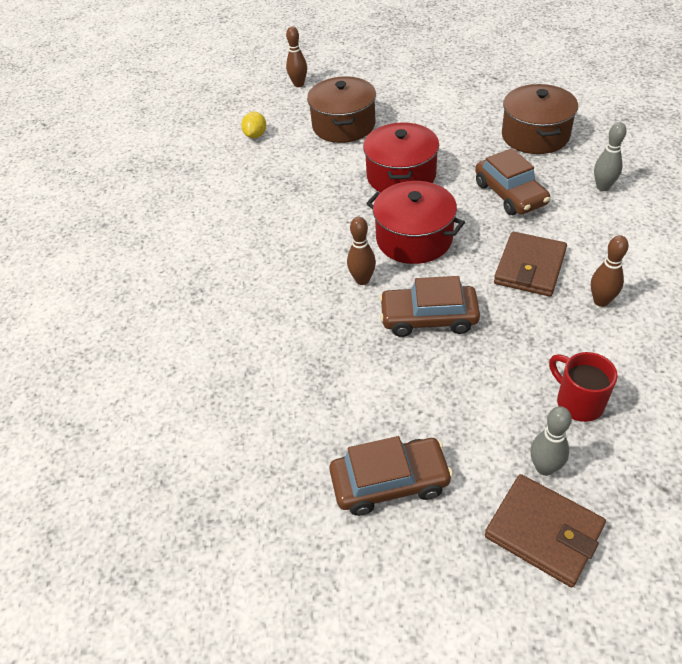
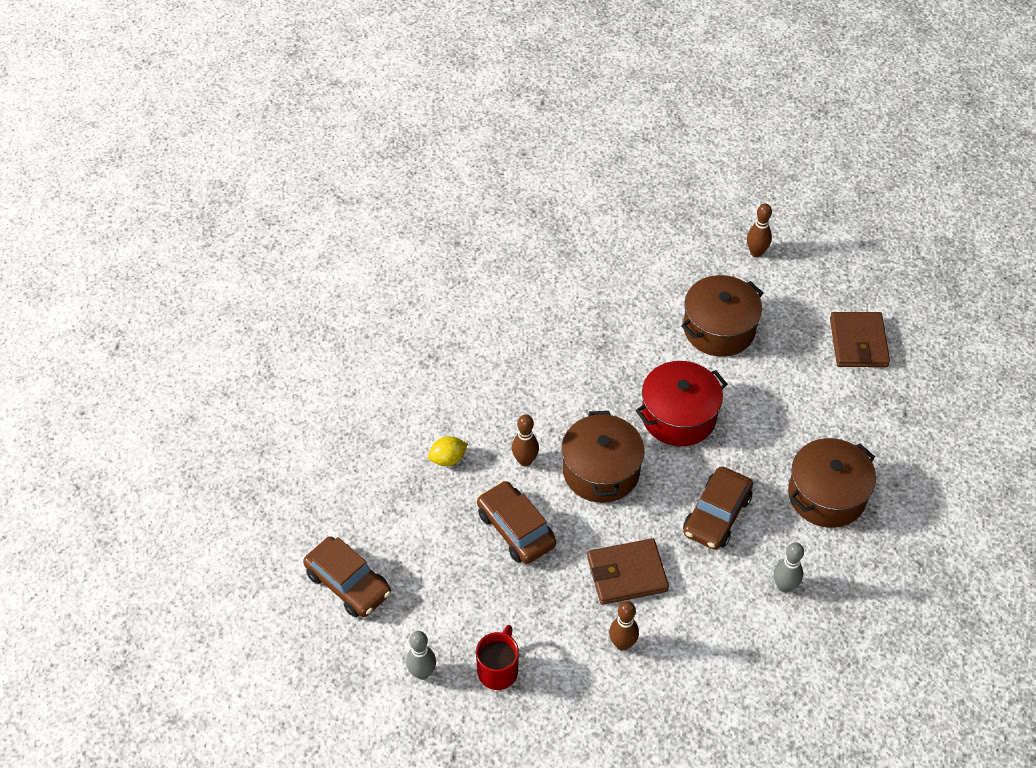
camera: 50 degrees right, 5 degrees up
(256, 135) = (650, 270): yellow lemon -> yellow lemon (448, 459)
(414, 239) = (601, 471): red pot -> brown pot
(543, 531) = (369, 694): brown wallet -> brown wallet (858, 342)

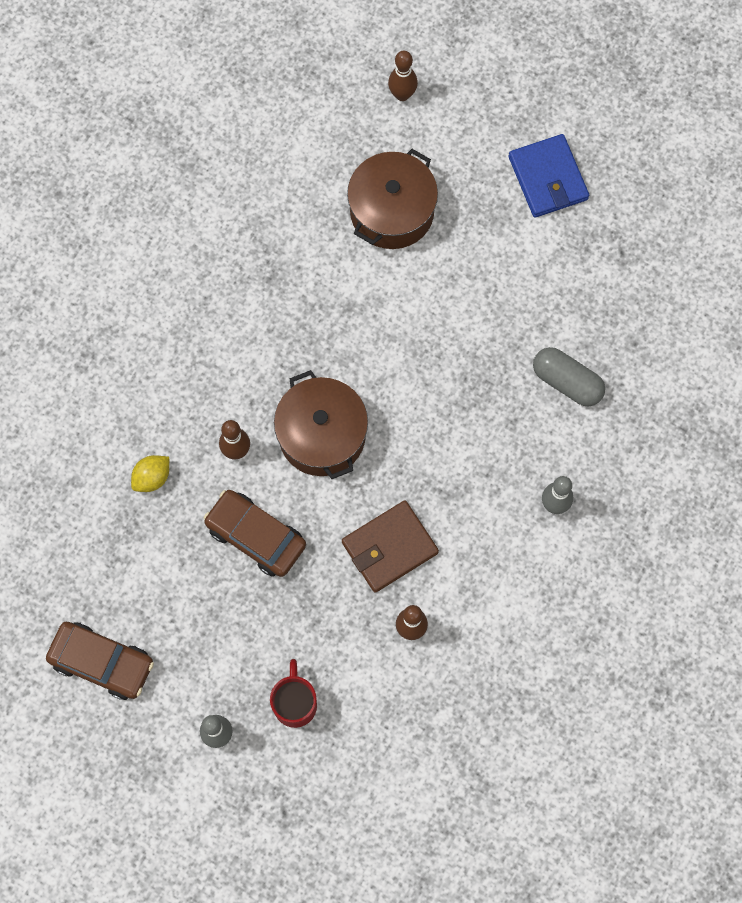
camera: 20 degrees left, 20 degrees up
(678, 416) = (383, 338): red pot -> none
(717, 515) = (460, 445): brown car -> none
(826, 495) = (567, 382): brown pot -> grey capsule
(858, 342) = (548, 178): brown wallet -> blue wallet

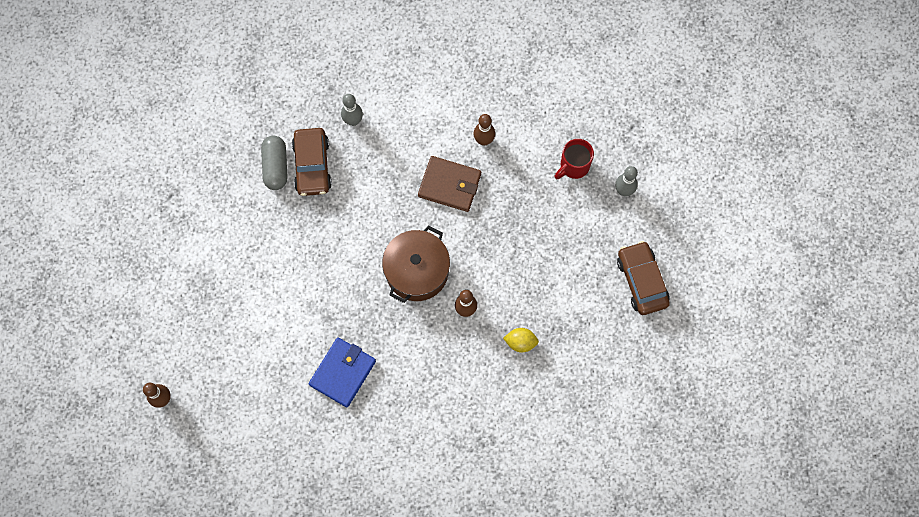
camera: 130 degrees left, 0 degrees up
(255, 536) = (504, 259): brown car -> brown car (312, 165)
(392, 211) = (247, 343): brown pot -> none
(548, 178) = (154, 271): blue wallet -> blue wallet (342, 373)

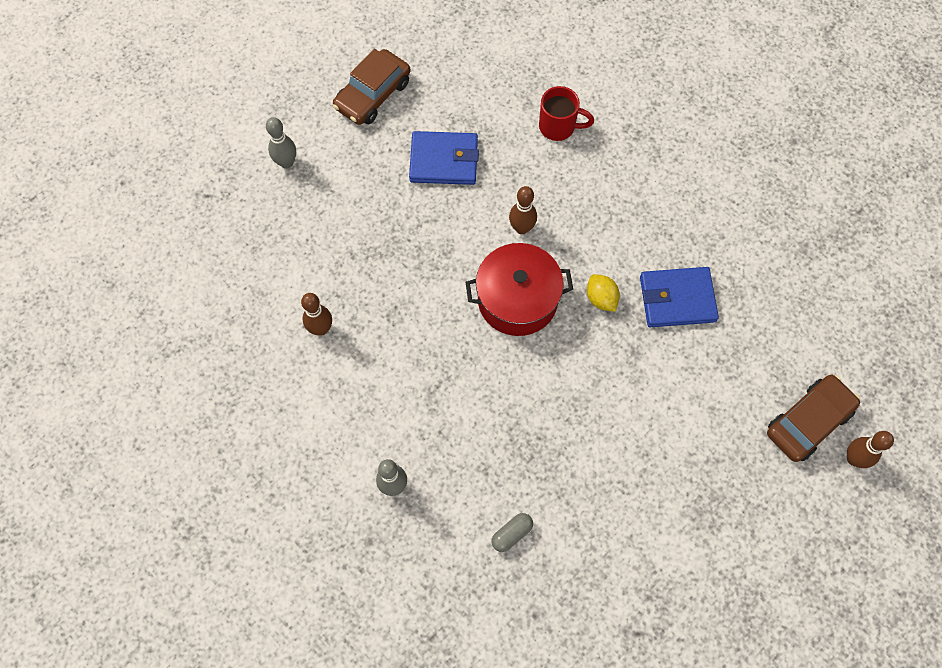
camera: 125 degrees left, 5 degrees down
(275, 167) = (512, 534): grey capsule -> grey capsule, size x0.60
(312, 165) = (480, 492): brown car -> brown car (808, 421)
(417, 271) = (517, 299): brown pot -> red pot
(449, 185) = (398, 330): brown wallet -> none
(520, 342) = (515, 160): yellow lemon -> yellow lemon (601, 298)
(554, 294) = (444, 160): none -> blue wallet
(573, 166) = (290, 223): red mug -> red mug (558, 127)

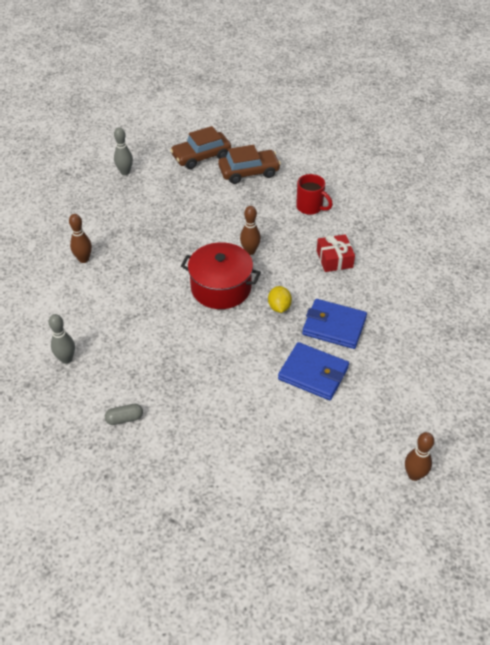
camera: 25 degrees right, 20 degrees down
(444, 160) = (223, 201): blue wallet -> blue wallet (313, 373)
(628, 198) = (334, 259): none -> red gift
(808, 421) = (390, 436): brown car -> brown car (249, 172)

